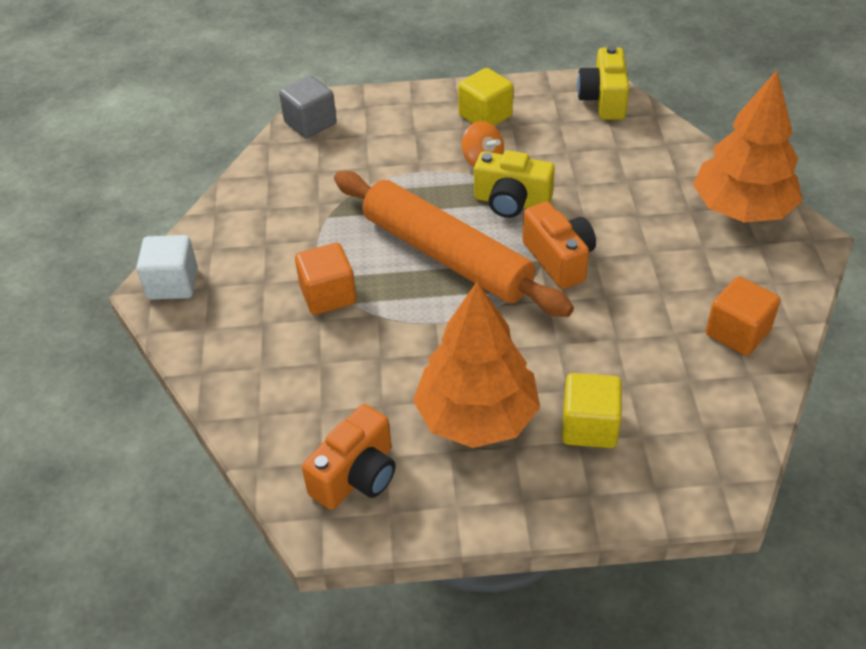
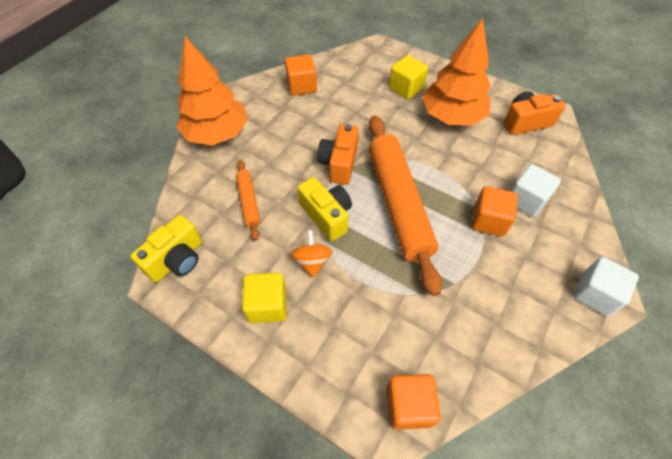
camera: 145 degrees left, 10 degrees up
(294, 346) = (526, 200): none -> white cube
(310, 123) = (408, 405): grey cube -> orange cube
(606, 170) = (248, 202): none -> orange rolling pin

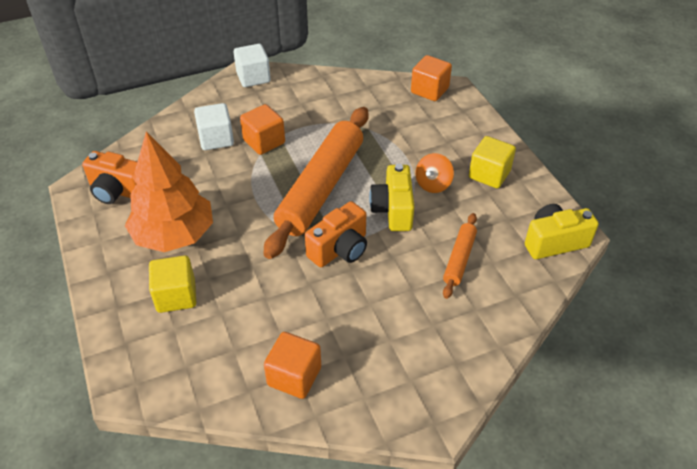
camera: 145 degrees left, 10 degrees down
(217, 133) = (451, 362): orange tree -> none

